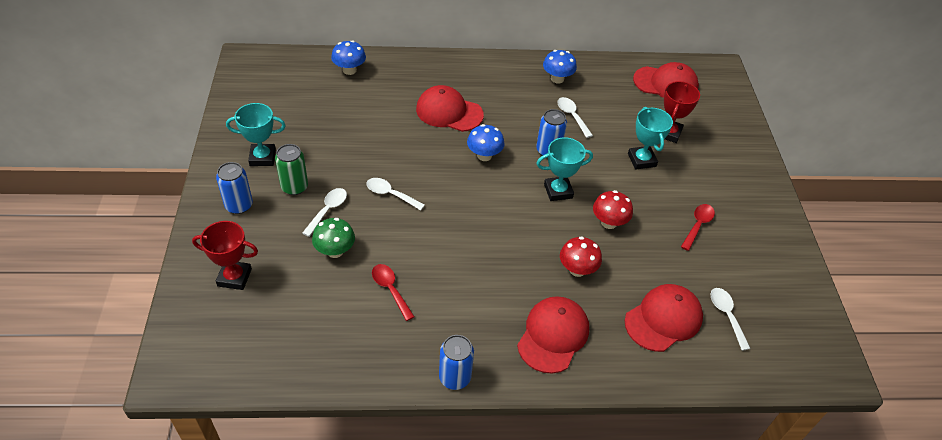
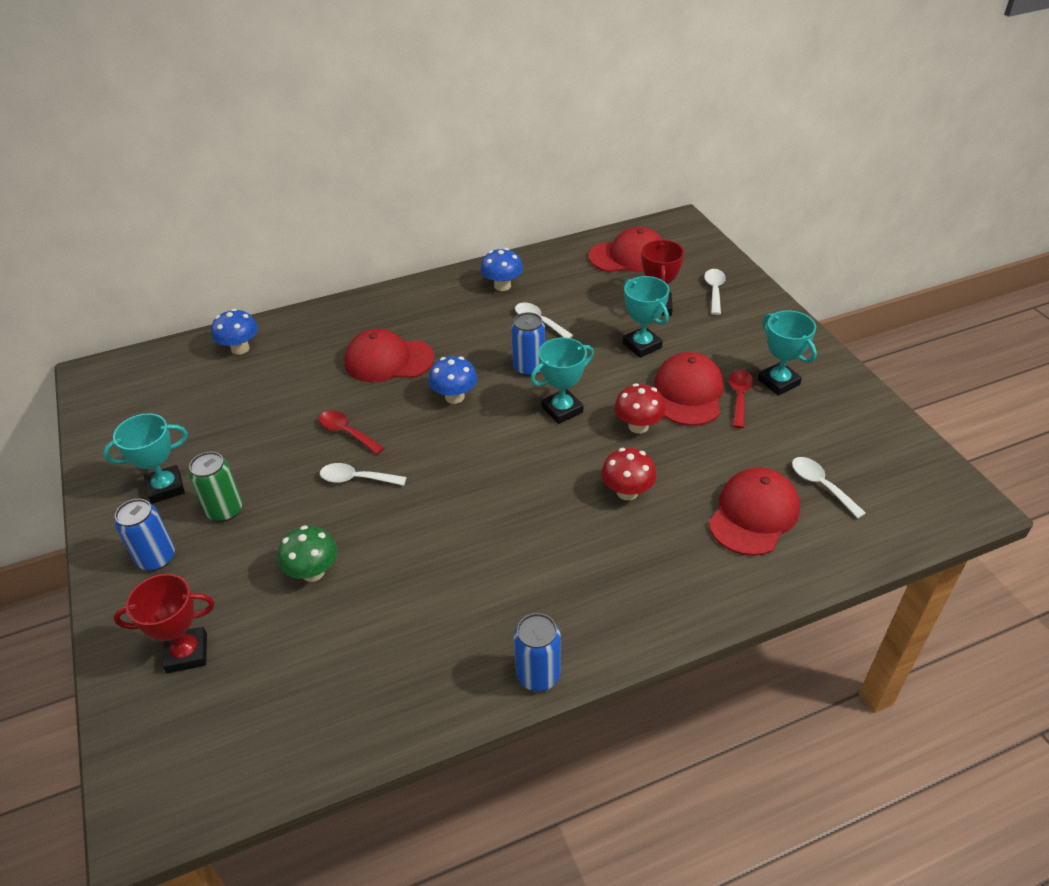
camera: 15 degrees left, 5 degrees down
(328, 210) = (282, 524): white spoon -> white spoon (714, 290)
(390, 289) = (407, 595): red spoon -> red spoon (347, 432)
(553, 335) = (635, 579): red cap -> red cap (688, 393)
(734, 224) = (778, 382): none -> turquoise trophy

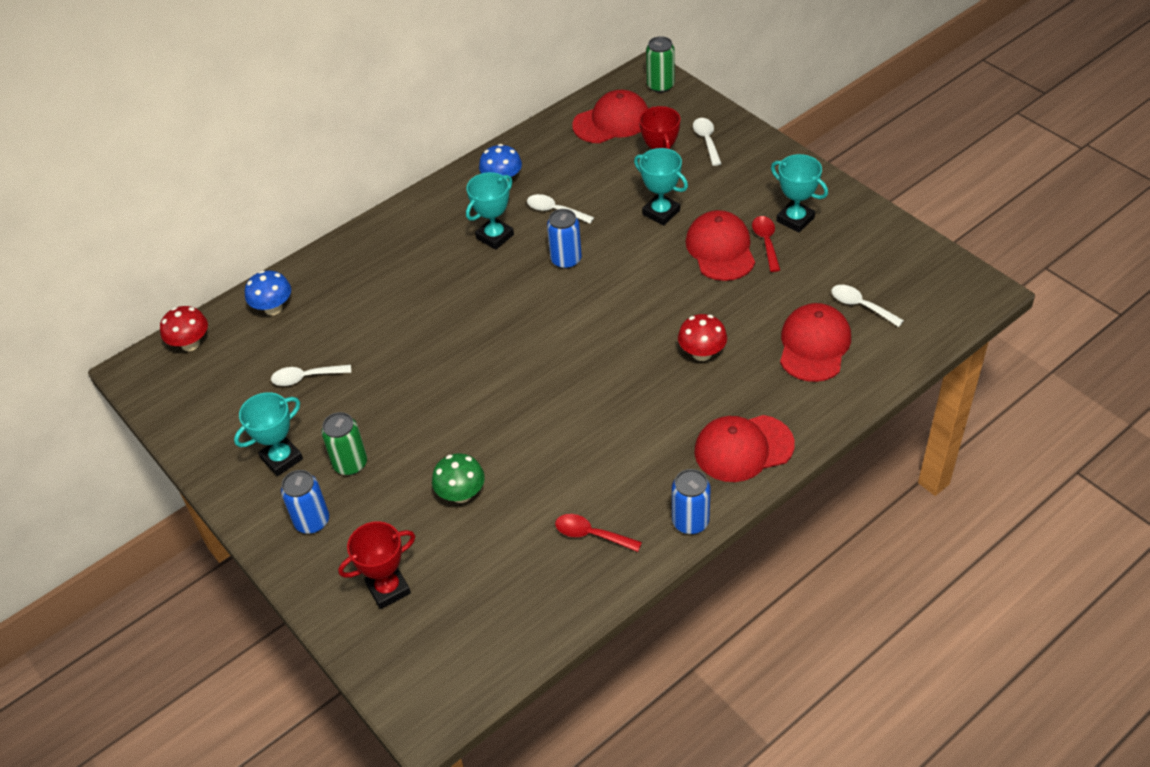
camera: 15 degrees left, 5 degrees up
(347, 432) = (425, 364): red spoon -> red spoon (591, 534)
(356, 479) = (457, 404): white spoon -> white spoon (306, 377)
(388, 360) = (428, 284): red cap -> red cap (743, 448)
(454, 397) = (509, 305): blue mushroom -> none
(562, 410) = (614, 293): turquoise trophy -> turquoise trophy (495, 236)
(638, 426) = (688, 291): red mushroom -> red mushroom (190, 344)
(688, 235) = (660, 86): none -> green can

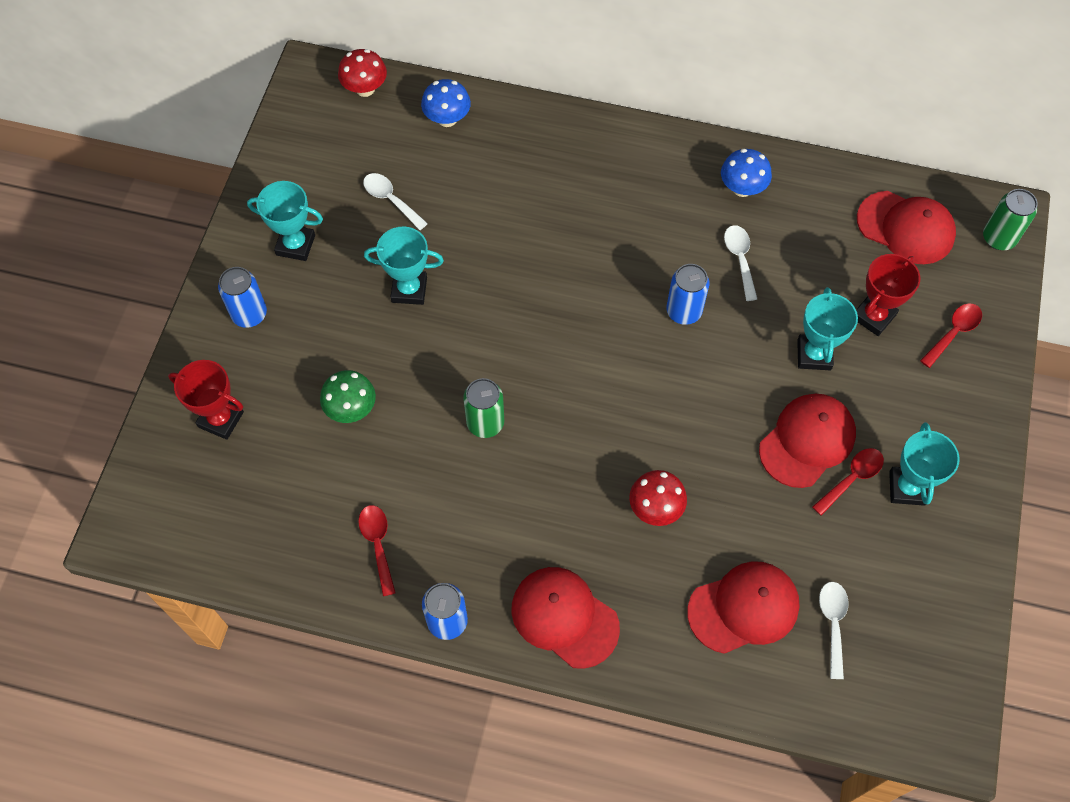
camera: 50 degrees right, 15 degrees up
(350, 464) = (325, 300): green can -> green can (485, 423)
(495, 236) = (665, 231): turquoise trophy -> turquoise trophy (409, 290)
(706, 140) = (953, 332): white spoon -> red spoon

